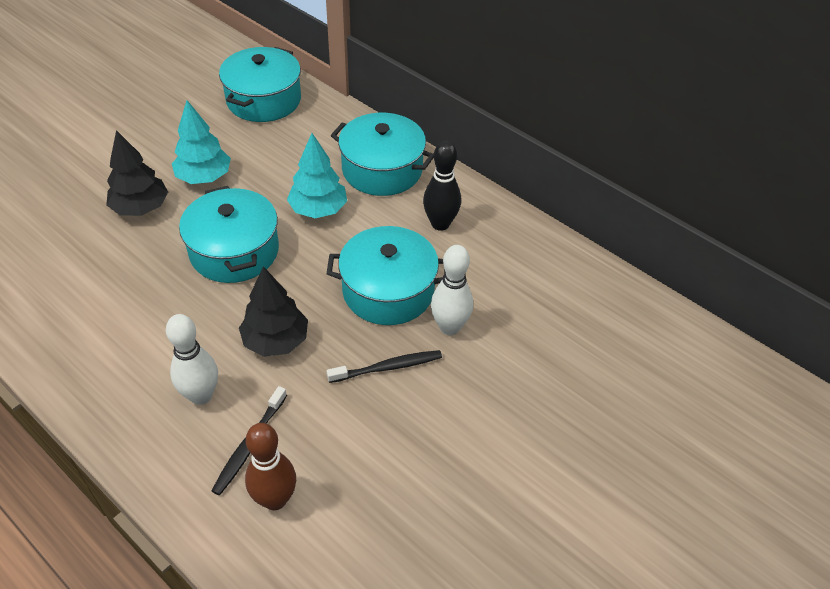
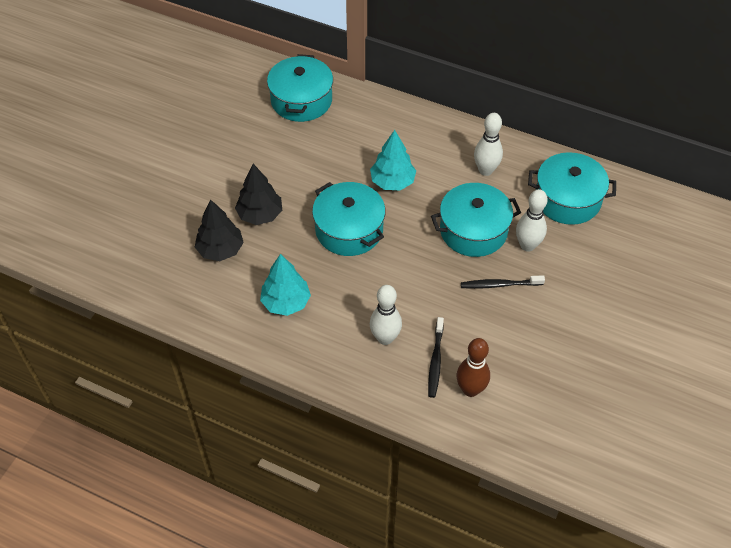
camera: 15 degrees left, 5 degrees up
(204, 177) = (293, 178): turquoise tree -> turquoise tree (286, 302)
(276, 341) = (415, 287): black tree -> black tree (220, 250)
(382, 169) = (423, 137): turquoise pot -> turquoise pot (567, 199)
(388, 367) = (499, 285): black toothbrush -> black toothbrush turned 150 degrees counterclockwise
(440, 224) = (485, 170): black bowling pin -> white bowling pin

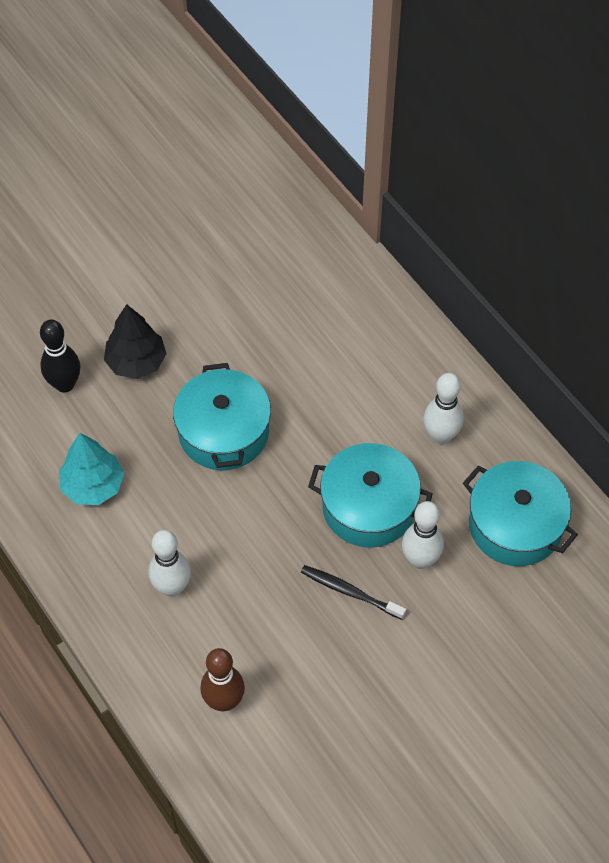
camera: 30 degrees right, 5 degrees up
(220, 250) = (65, 384): black tree -> black bowling pin
(301, 100) = (283, 235): turquoise pot -> none
(392, 182) = (316, 395): turquoise tree -> none
(435, 361) = (209, 645): black toothbrush -> none

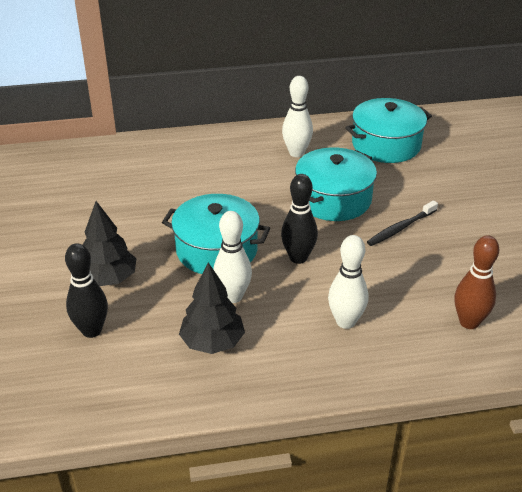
camera: 65 degrees left, 20 degrees down
(93, 486) = (212, 342): turquoise tree -> black tree
(248, 510) = (298, 258): none -> black bowling pin
(420, 560) = (391, 189): white bowling pin -> white bowling pin (233, 296)

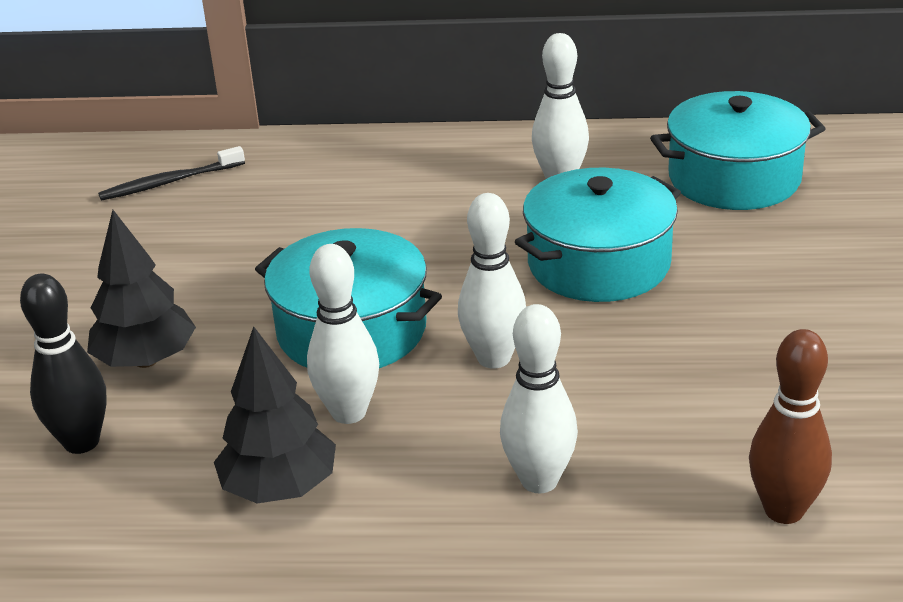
camera: 15 degrees right, 5 degrees down
(298, 258) = (494, 358): black bowling pin -> white bowling pin
(400, 228) = (708, 325): black toothbrush -> black toothbrush (169, 182)

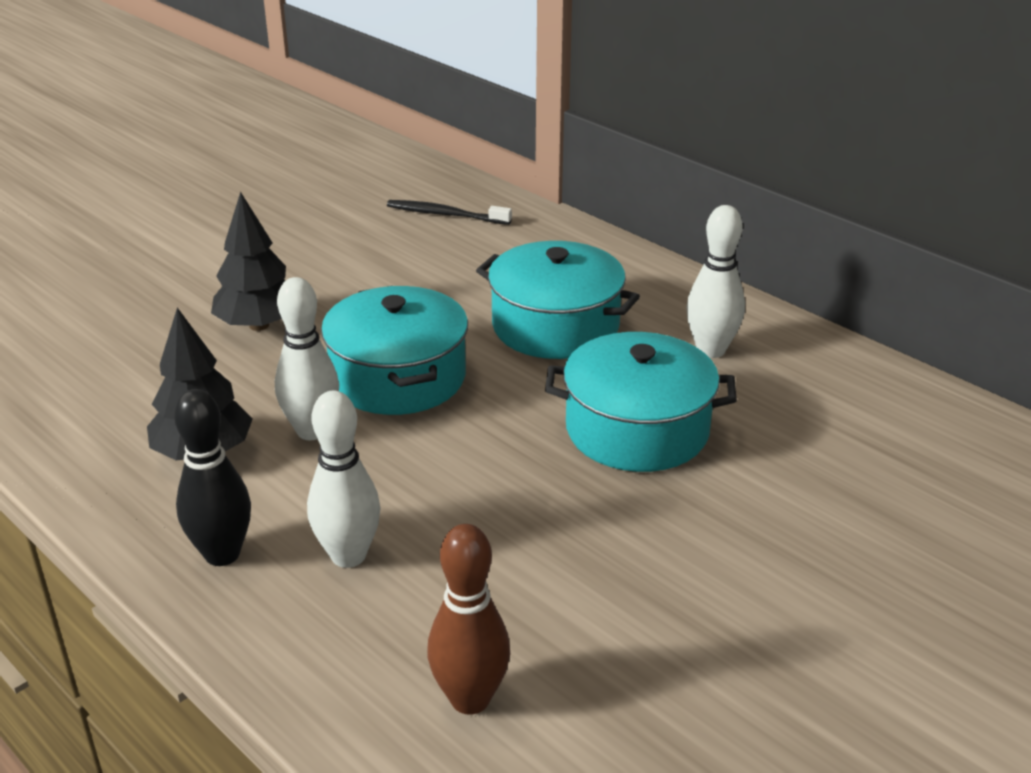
camera: 40 degrees right, 0 degrees up
(81, 442) = (154, 355): black bowling pin -> black bowling pin (222, 554)
(494, 358) = (454, 452): white bowling pin -> none
(734, 178) = (860, 424): turquoise pot -> turquoise pot (555, 326)

